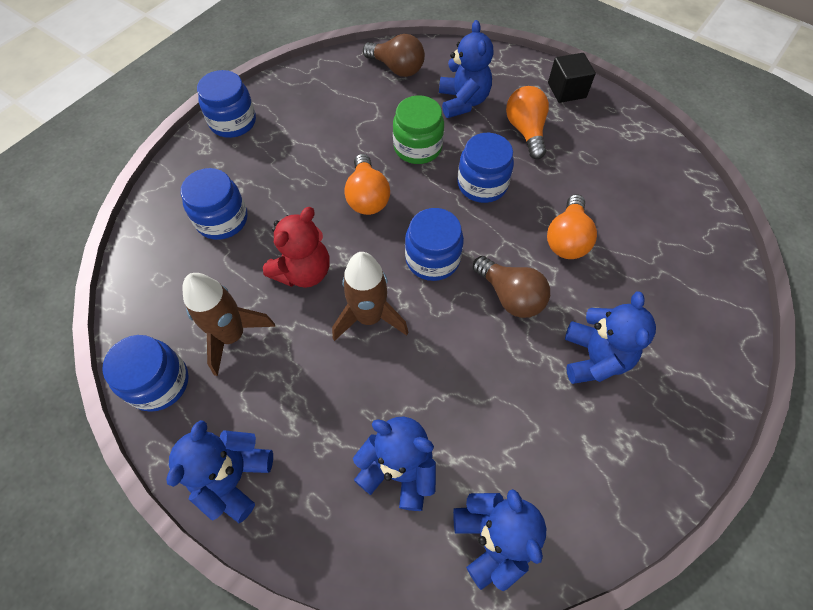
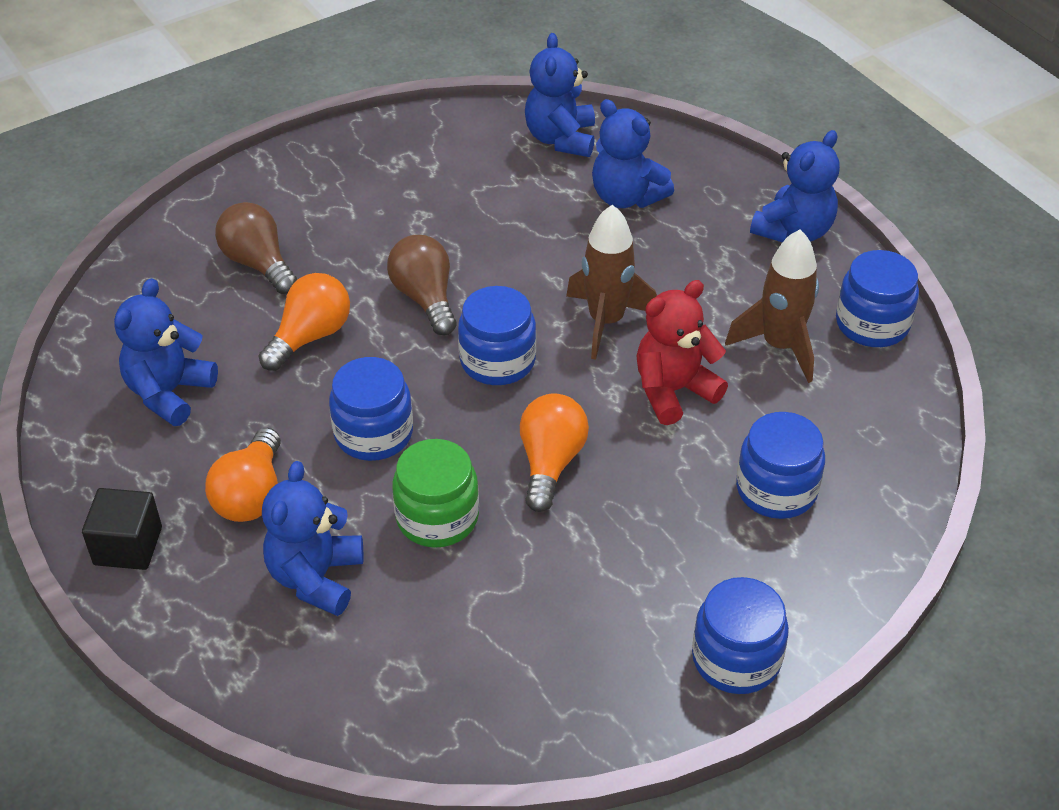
camera: 160 degrees left, 15 degrees down
(397, 68) = (393, 687): brown light bulb -> brown light bulb (258, 263)
(594, 358) = (373, 224): blue teddy bear -> blue teddy bear (169, 393)

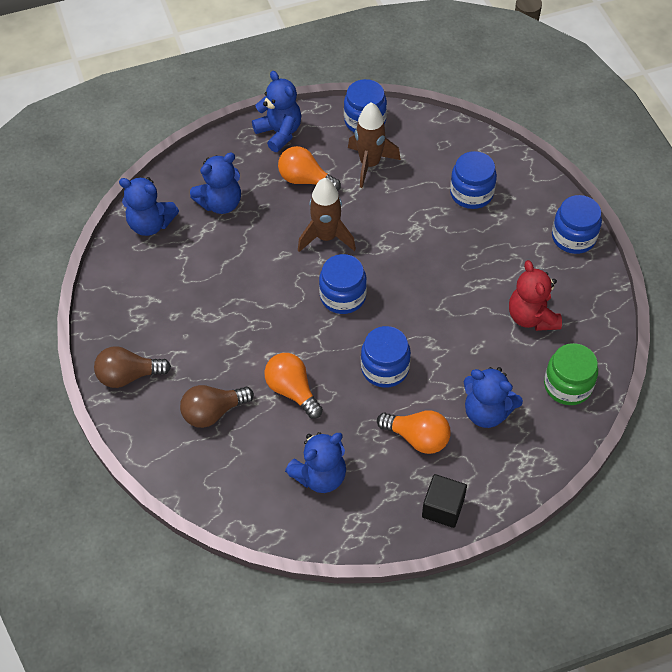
camera: 75 degrees left, 10 degrees up
(169, 393) = (320, 476): blue teddy bear -> blue teddy bear turned 75 degrees counterclockwise
(425, 298) = (277, 323): brown light bulb -> brown light bulb (129, 376)
(437, 517) = (456, 347): green jar -> green jar (567, 385)
(550, 463) = (429, 286): orange light bulb -> orange light bulb (305, 180)
(673, 391) = (390, 219): red teddy bear -> red teddy bear (531, 317)

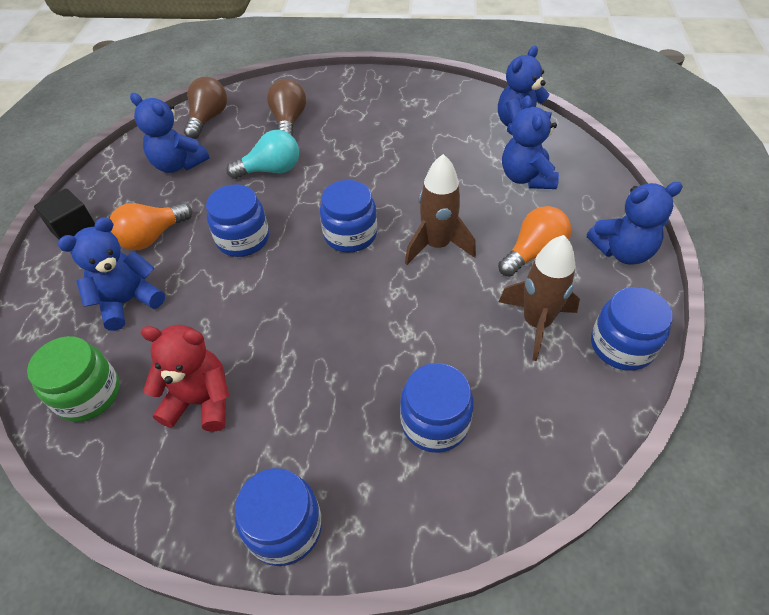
camera: 115 degrees right, 5 degrees down
(129, 376) = (358, 87): brown light bulb -> brown light bulb (208, 119)
(292, 390) = (271, 170): orange light bulb -> turquoise light bulb
(320, 476) = (178, 164): blue teddy bear -> blue teddy bear turned 45 degrees counterclockwise

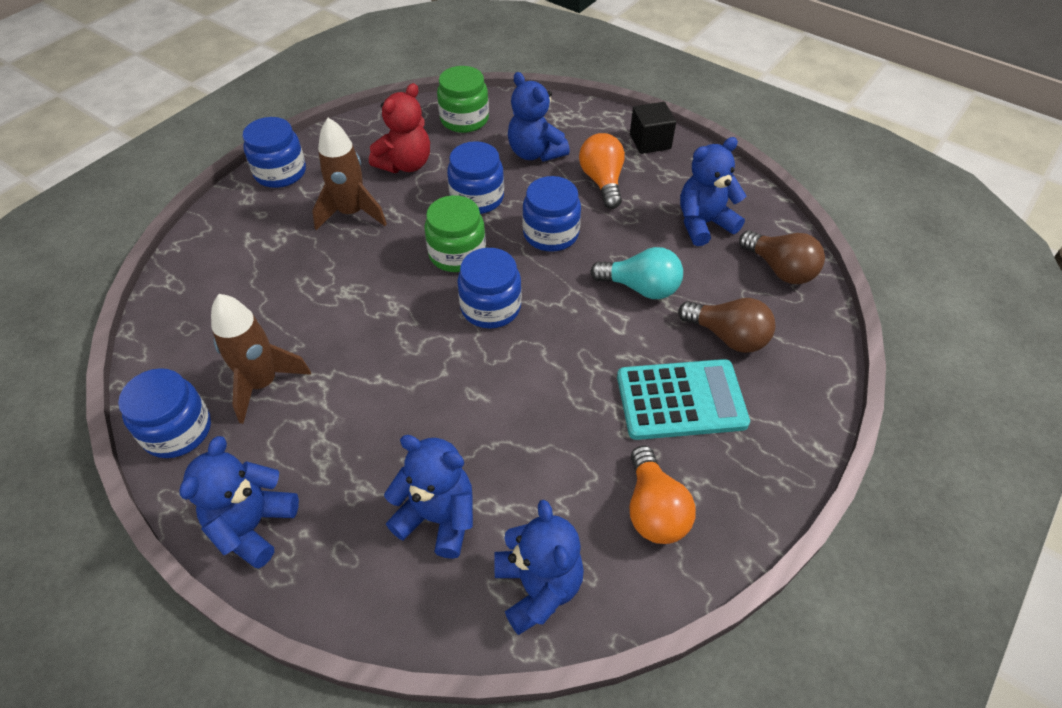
camera: 120 degrees right, 0 degrees up
(128, 301) = (535, 153): blue teddy bear -> blue teddy bear turned 150 degrees clockwise
(271, 170) = (641, 288): turquoise light bulb -> turquoise light bulb turned 90 degrees counterclockwise
(307, 284) = (457, 253): none -> green jar
(356, 123) = (681, 400): none -> turquoise calculator
(435, 422) = (260, 268): blue jar -> blue jar (477, 198)
(437, 245) = (416, 365): brown rocket -> brown rocket (352, 213)
(533, 253) = (332, 439): orange light bulb -> orange light bulb (654, 510)

